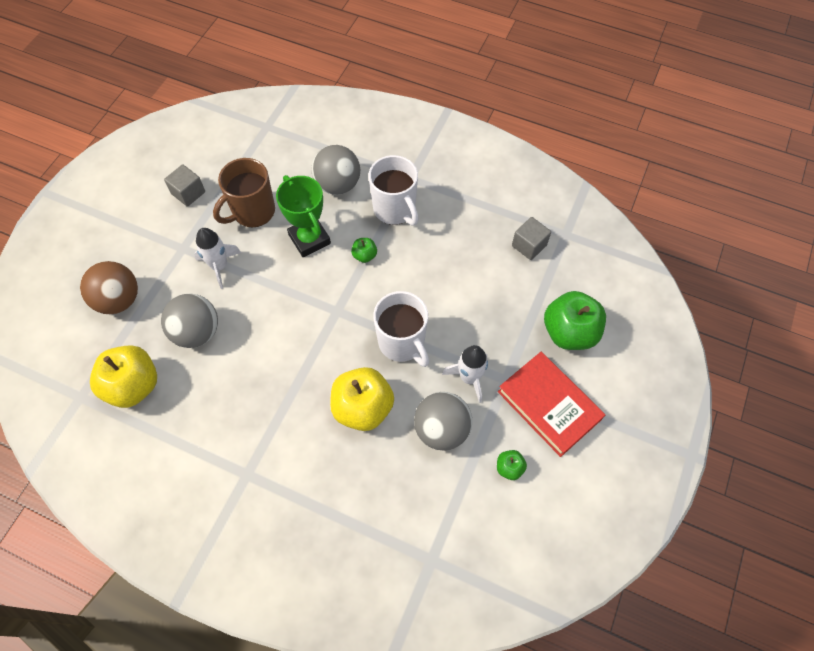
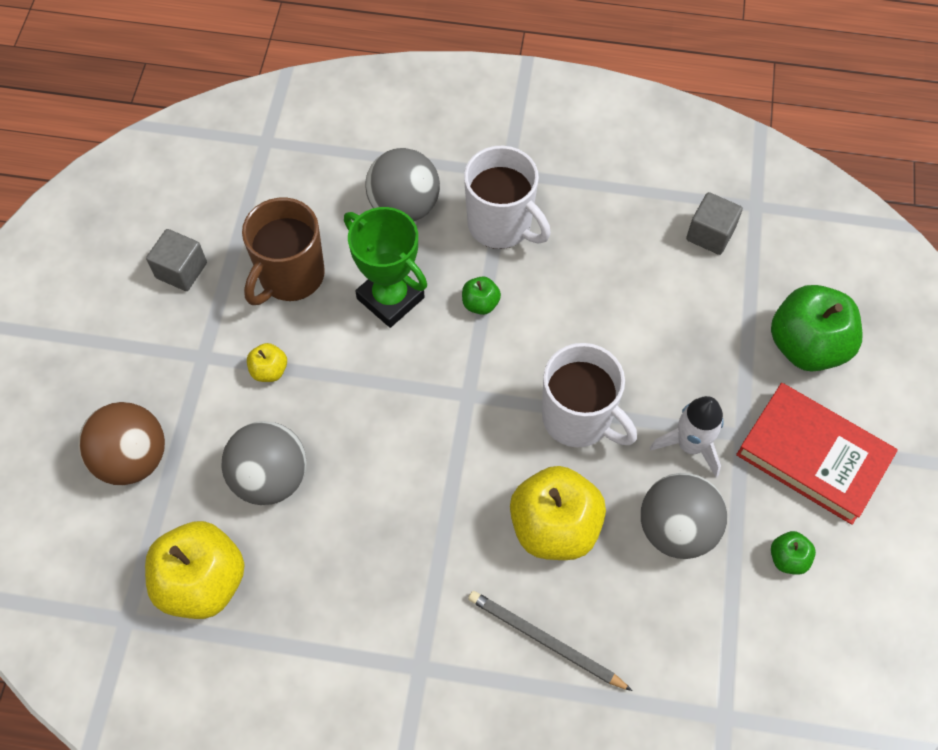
camera: 15 degrees left, 0 degrees up
(219, 266) = (269, 370): white rocket -> yellow apple
(331, 479) = (545, 641): none -> grey pencil

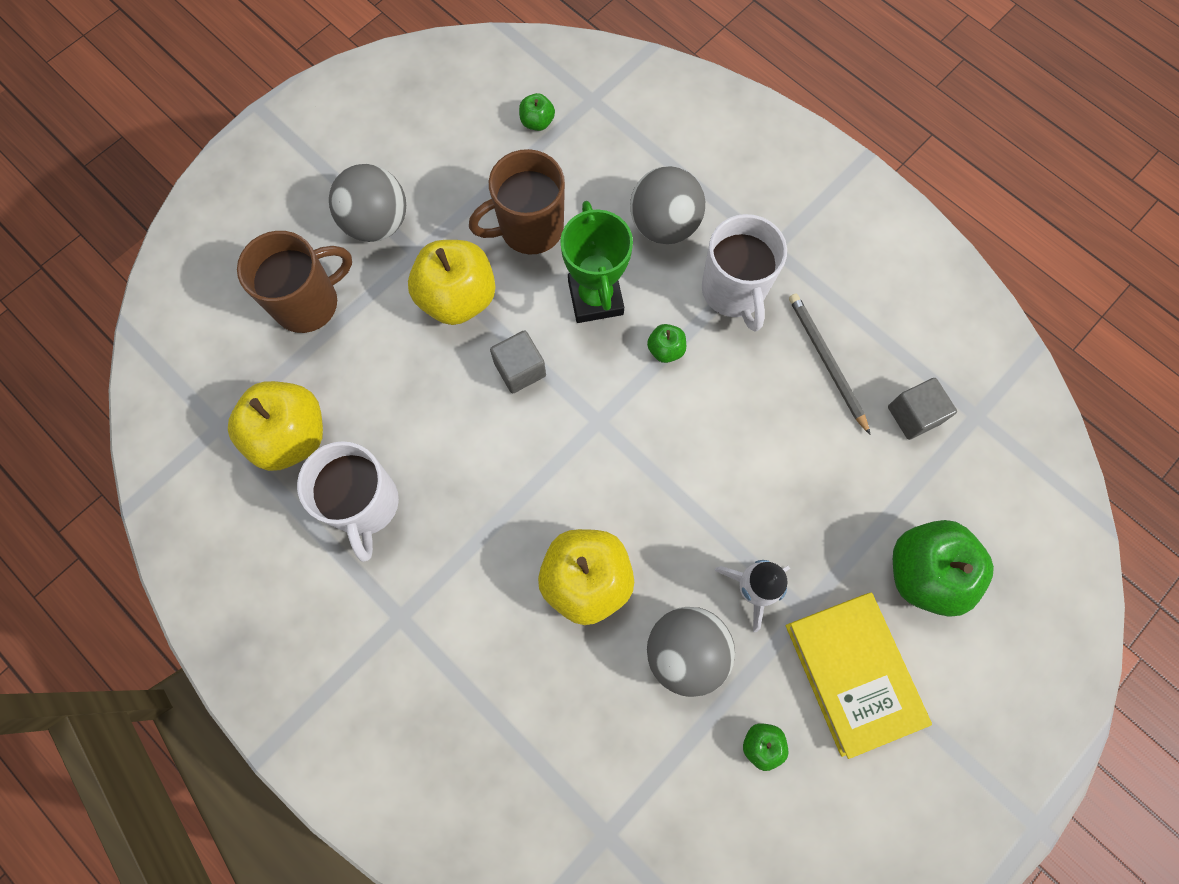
camera: 35 degrees right, 10 degrees up
(132, 459) = (308, 303): brown ball -> brown mug
(181, 270) = (449, 170): grey cube -> grey cube (520, 369)
(231, 186) = (537, 122): none -> green apple
(269, 370) = (458, 298): yellow apple -> yellow apple, size x2.19
(270, 477) = (397, 386): grey ball -> grey ball (377, 223)
(545, 641) = (510, 667): grey pencil -> grey pencil (826, 362)
(578, 418) = (674, 502): white mug -> white mug (365, 505)
(813, 456) = (853, 673): red book -> yellow book

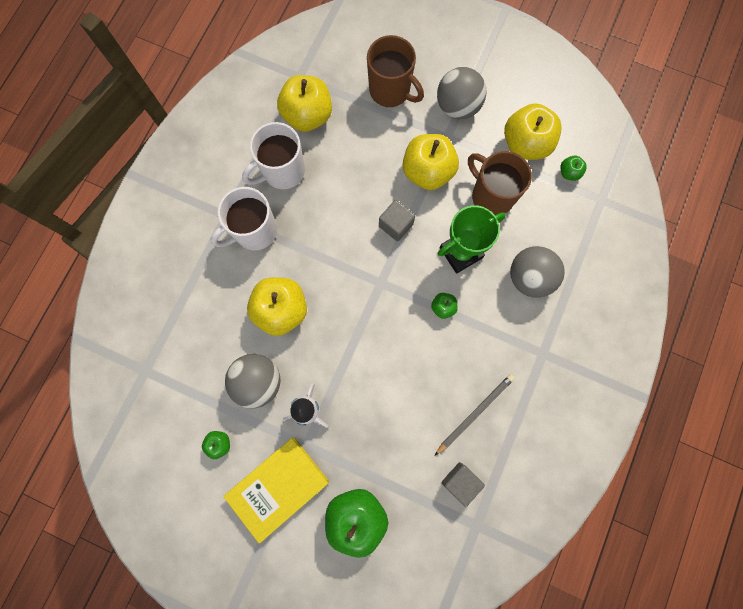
camera: 70 degrees right, 5 degrees up
(473, 158) = (525, 144): none -> yellow apple
(734, 291) = (500, 337): white mug -> white mug (254, 231)

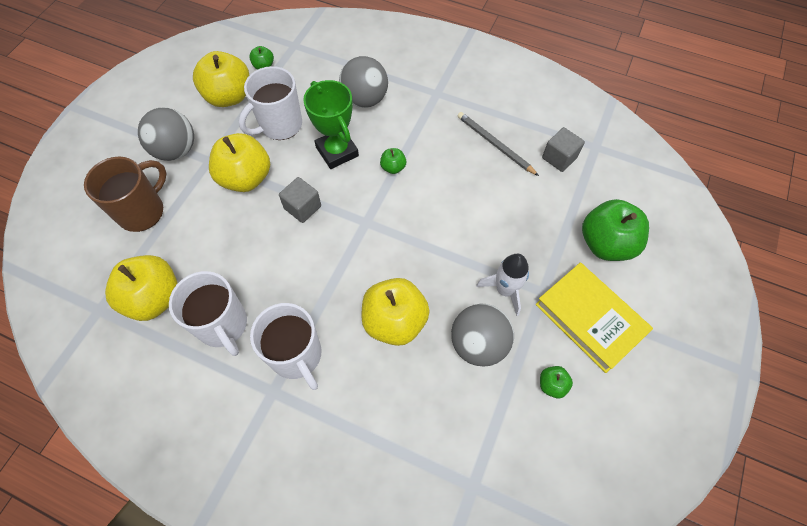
camera: 90 degrees left, 15 degrees down
(491, 196) = (280, 125): brown mug -> white mug

